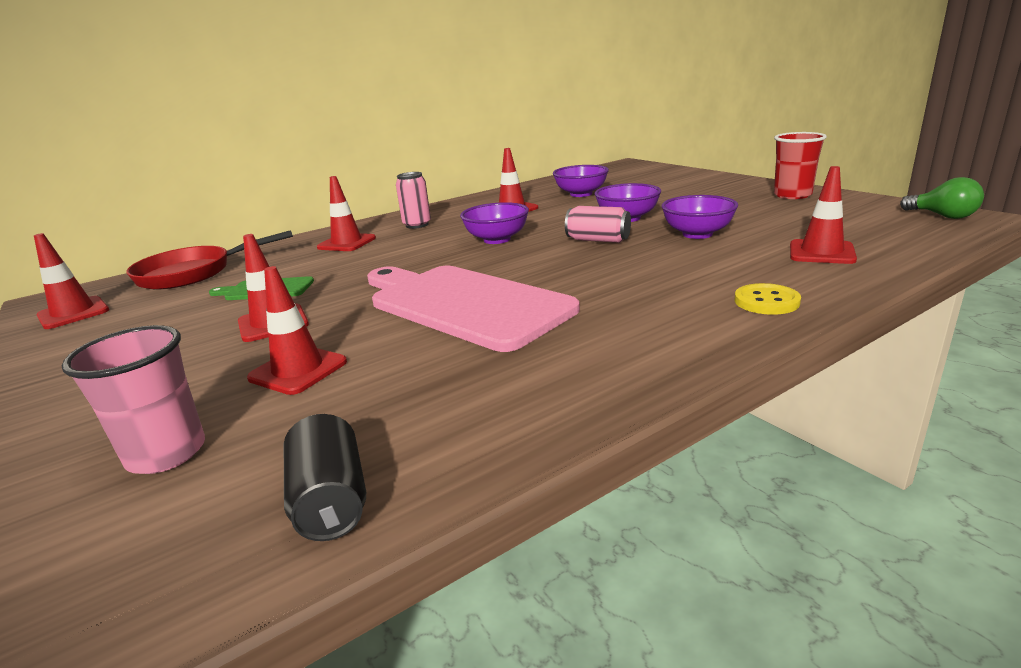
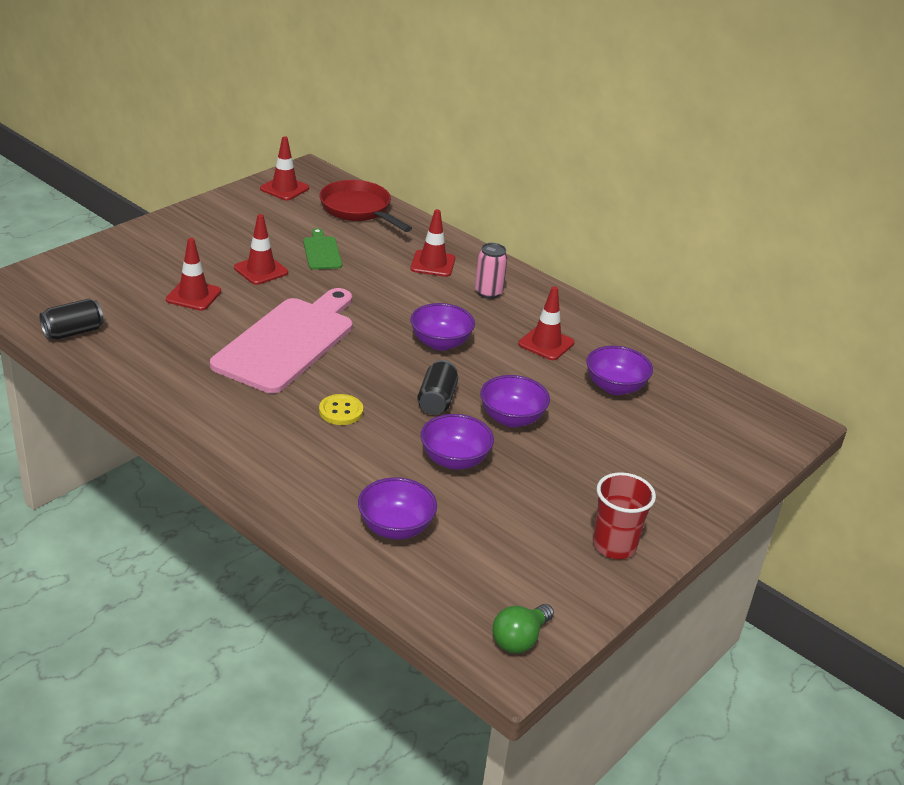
camera: 70 degrees right, 10 degrees up
(166, 453) = (114, 279): pink cup -> none
(598, 240) = (437, 400): pink can -> black can
(766, 301) = (281, 479): yellow button -> yellow button (341, 411)
(821, 252) = (395, 528): red traffic cone -> purple bowl

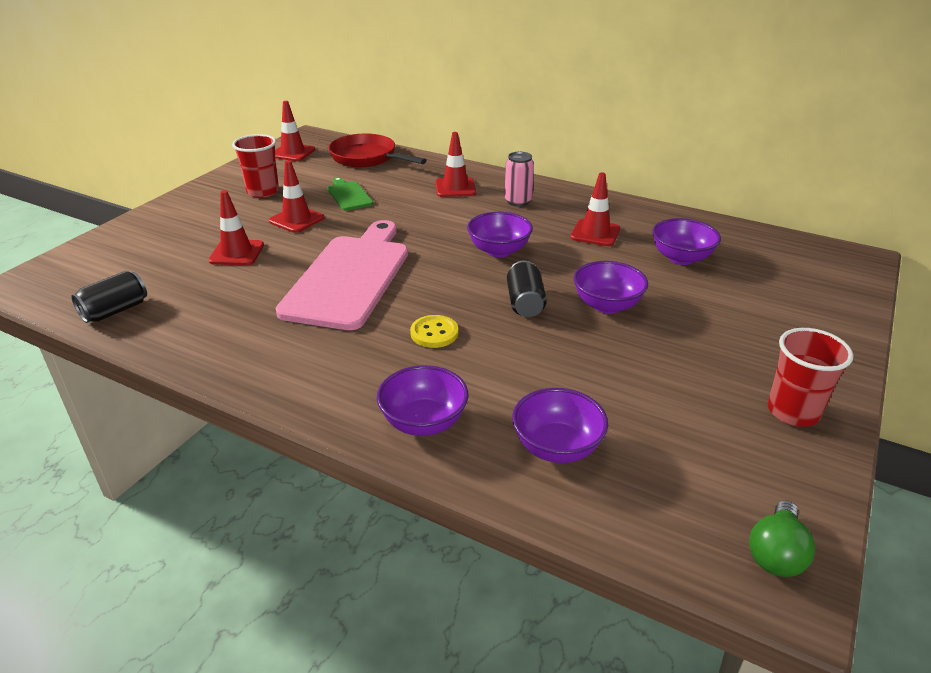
camera: 10 degrees left, 0 degrees up
(239, 231) = (263, 191): none -> red cup
(454, 460) = (576, 358): purple bowl -> purple bowl (423, 422)

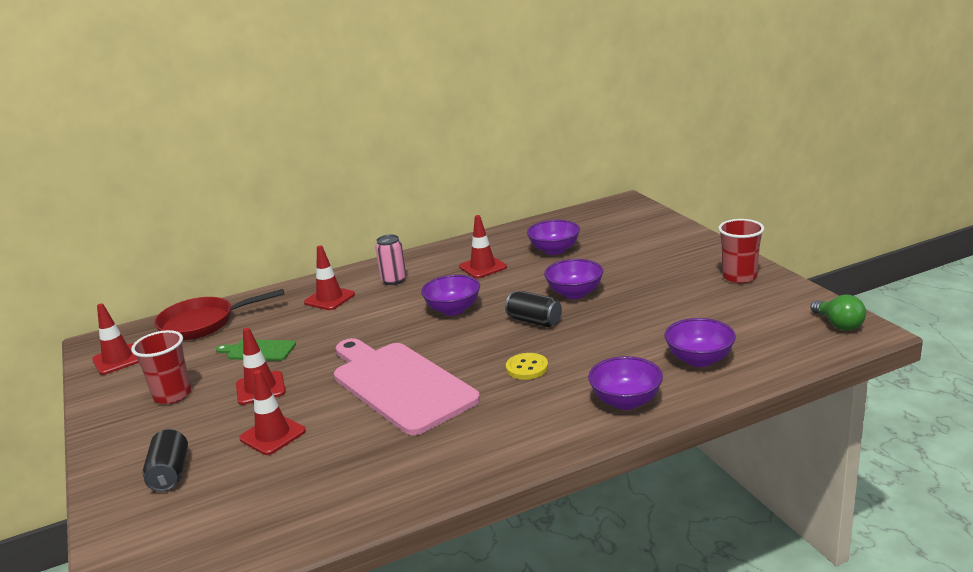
camera: 50 degrees left, 10 degrees down
(115, 310) = (279, 530): black can -> black can (170, 473)

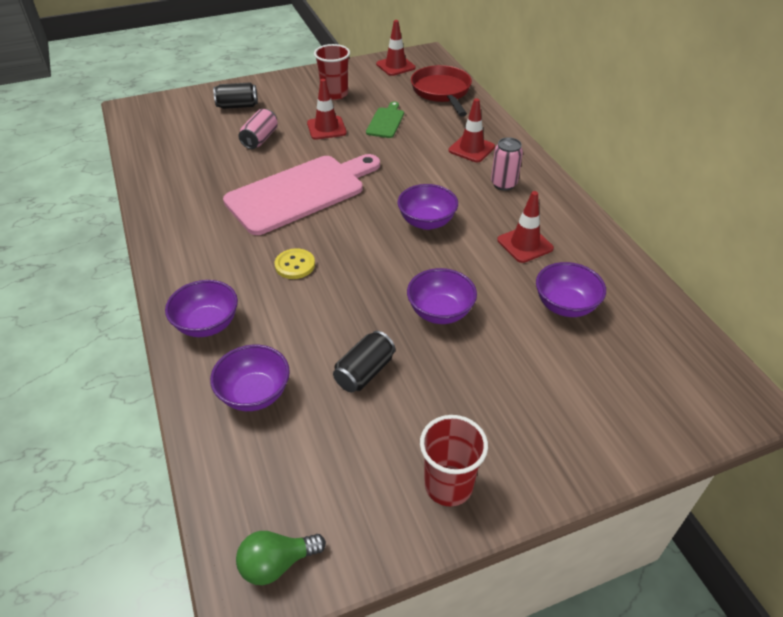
camera: 90 degrees right, 20 degrees up
(273, 435) = (260, 139): red traffic cone -> pink can
(534, 321) = (384, 276): black can -> black can (364, 372)

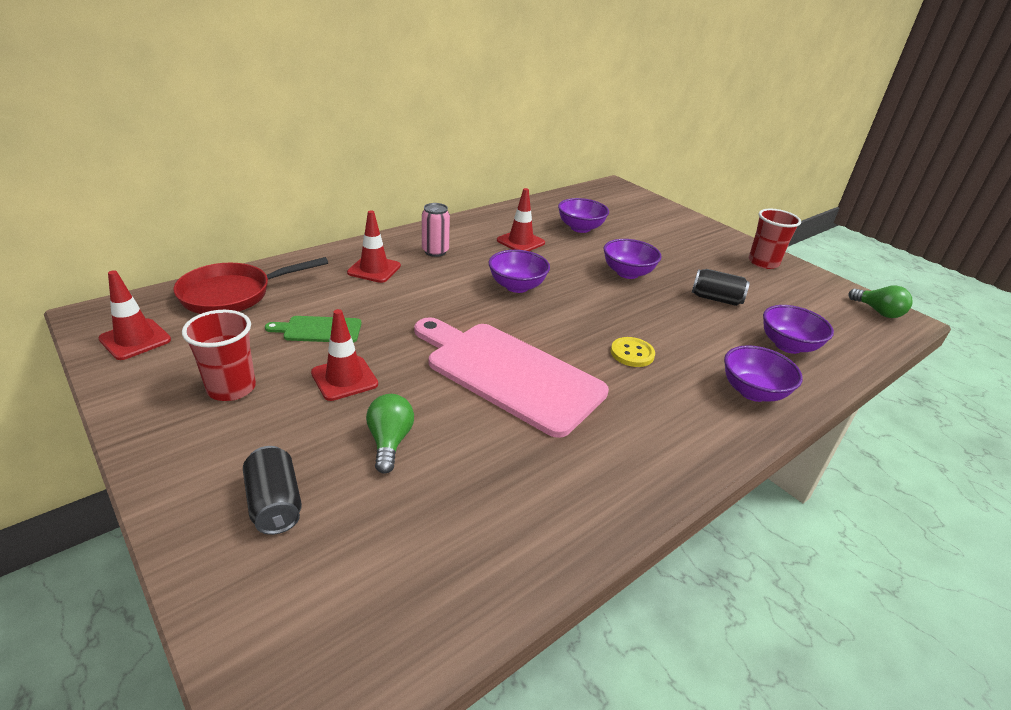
camera: 110 degrees left, 10 degrees down
(260, 139) = (390, 442): pink can -> green light bulb

